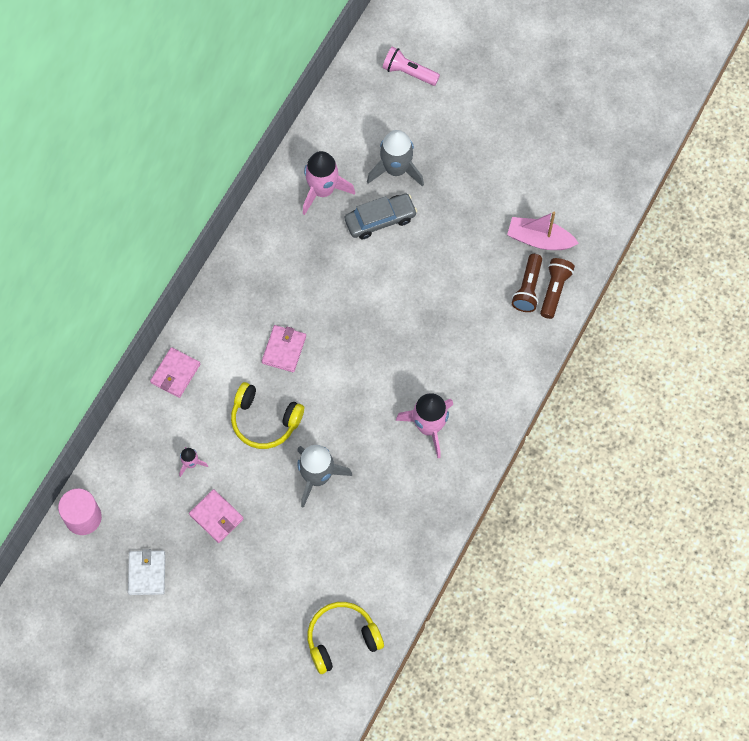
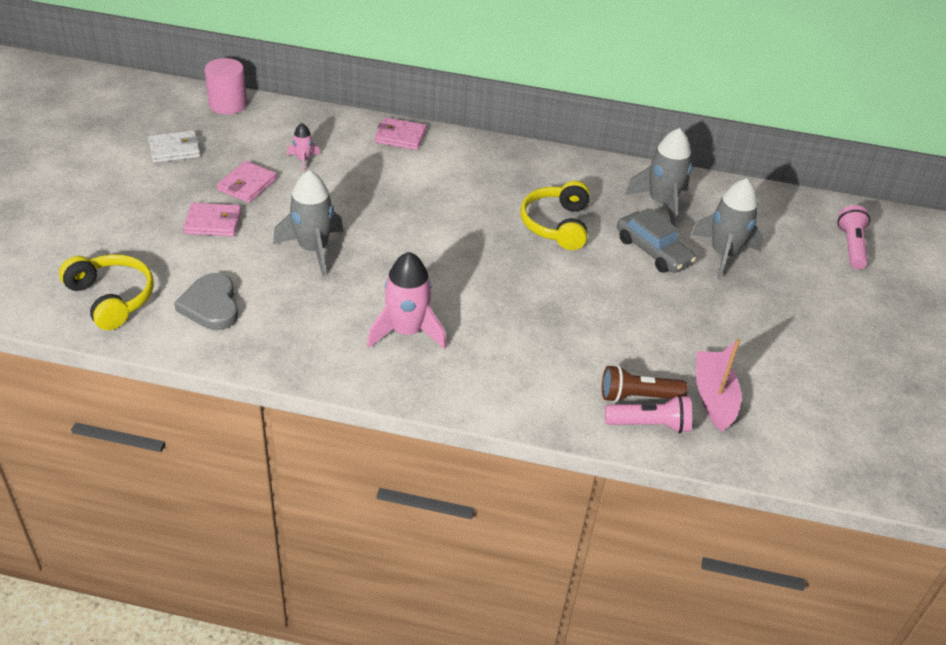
camera: 70 degrees right, 25 degrees down
(264, 421) = (368, 201): yellow headphones -> yellow headphones (556, 225)
(284, 349) = (458, 203): pink wallet -> pink wallet (213, 222)
(322, 190) = (661, 203): pink rocket -> grey rocket
(368, 564) = (211, 305): none -> grey heart
(554, 290) = (649, 424): brown flashlight -> pink flashlight

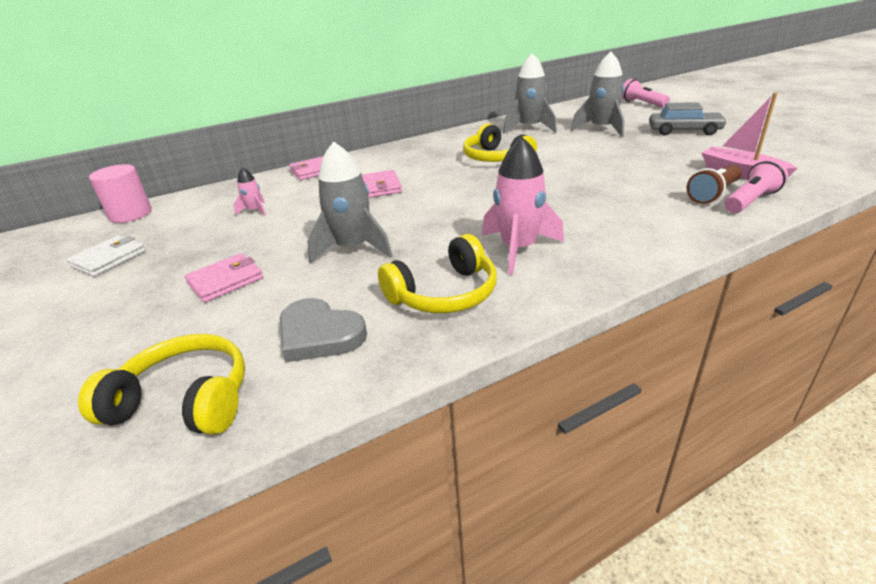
camera: 35 degrees left, 10 degrees down
(247, 184) = (223, 244): pink wallet -> pink wallet (380, 187)
(309, 330) = (444, 294): none -> yellow headphones
(653, 251) = (568, 143): grey car -> grey car (684, 131)

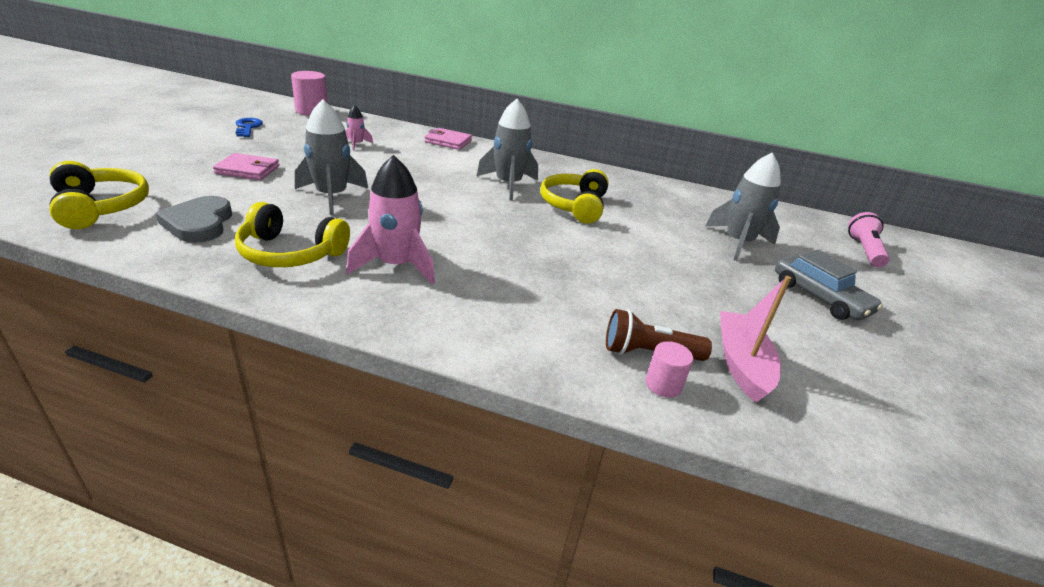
camera: 40 degrees right, 0 degrees up
(109, 259) = (248, 127): white wallet -> blue key
(380, 187) = (449, 174): pink wallet -> none
(529, 128) = (675, 203): grey rocket -> grey rocket (508, 184)
(750, 201) = (663, 384): pink flashlight -> pink cylinder

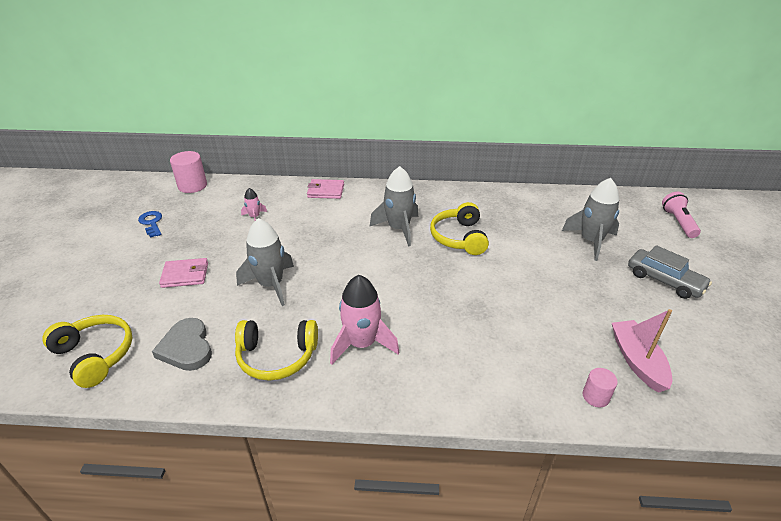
camera: 10 degrees left, 5 degrees up
(649, 353) = (575, 371): brown flashlight -> none

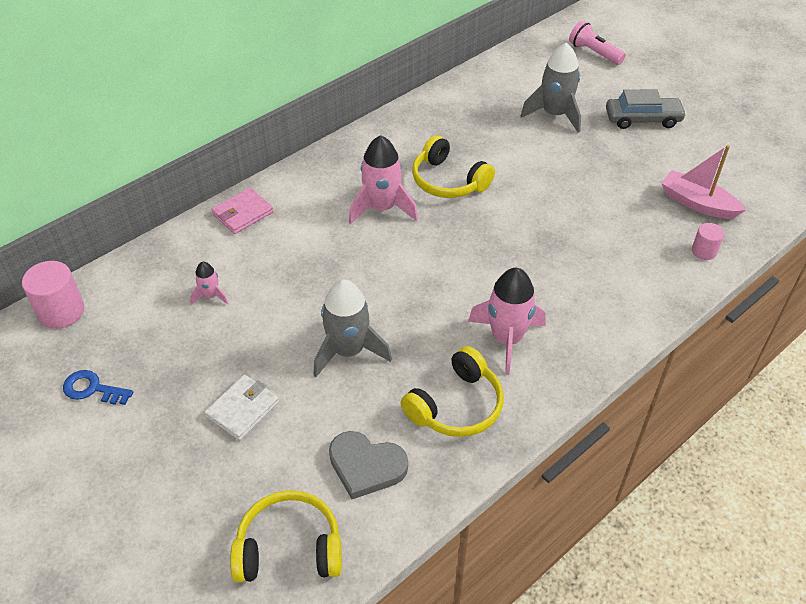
camera: 45 degrees left, 10 degrees up
(185, 275) = (242, 409): pink wallet -> white wallet
(398, 229) = (382, 208): grey rocket -> pink rocket

